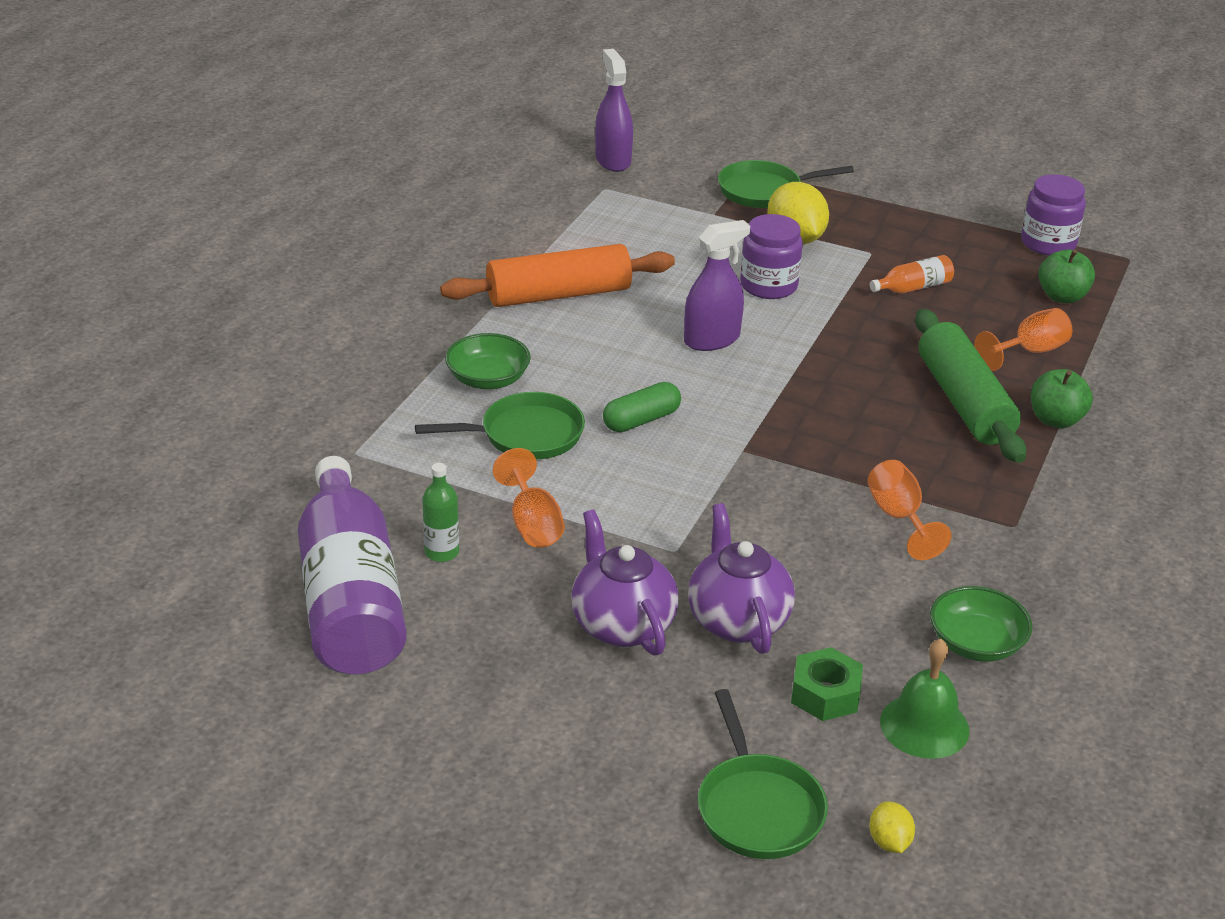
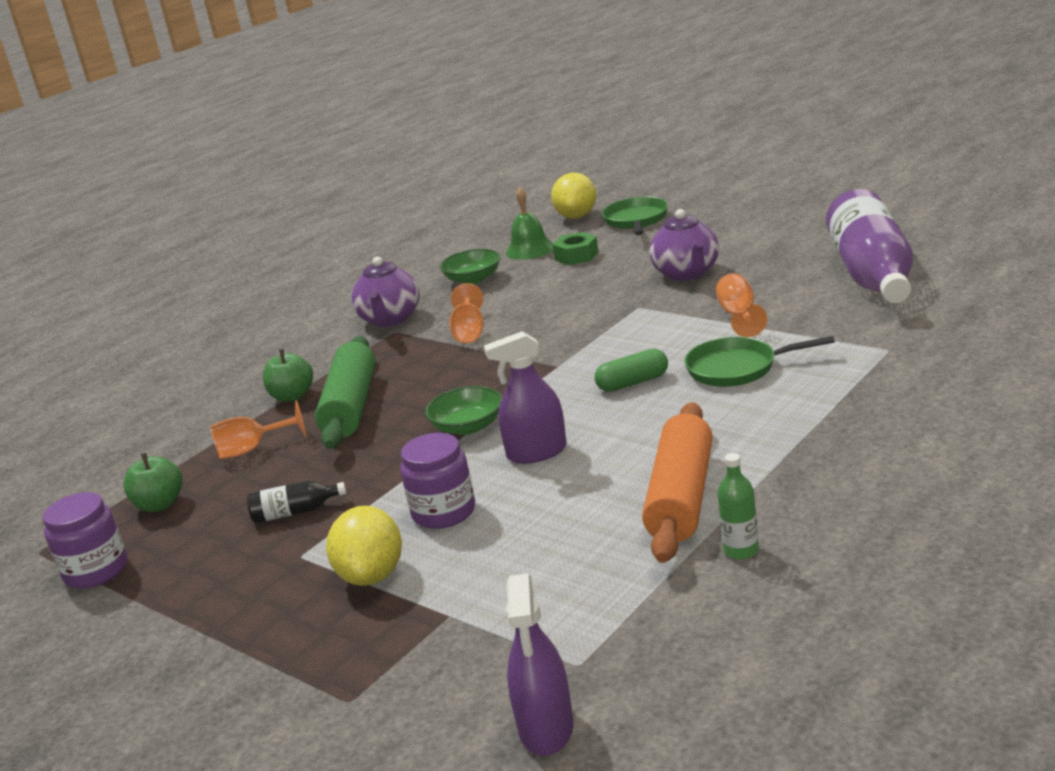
camera: 160 degrees left, 10 degrees down
(442, 552) = (808, 298): green bottle -> green bottle (741, 550)
(488, 379) = (768, 410): green bowl -> green bowl (468, 427)
(559, 294) = (681, 497): orange rolling pin -> orange rolling pin turned 75 degrees counterclockwise
(737, 620) = (612, 279): purple teapot -> purple teapot (390, 319)
(765, 191) = (356, 657): green pan -> none
(889, 842) = (576, 216): yellow lemon -> yellow lemon, size x2.02
(913, 288) = (294, 512): orange bottle -> black bottle

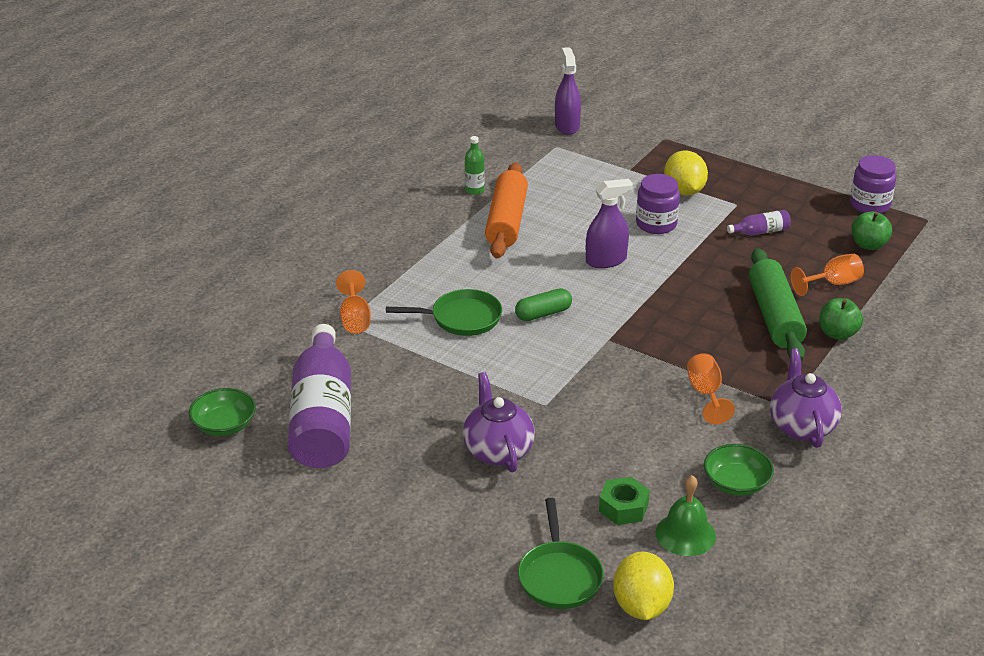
camera: 170 degrees right, 10 degrees up
(294, 512) = (760, 232): black bottle -> purple bottle
(468, 427) = (665, 286): green bowl -> green bowl (224, 425)
(739, 315) = (453, 379): orange goblet -> orange goblet (355, 319)

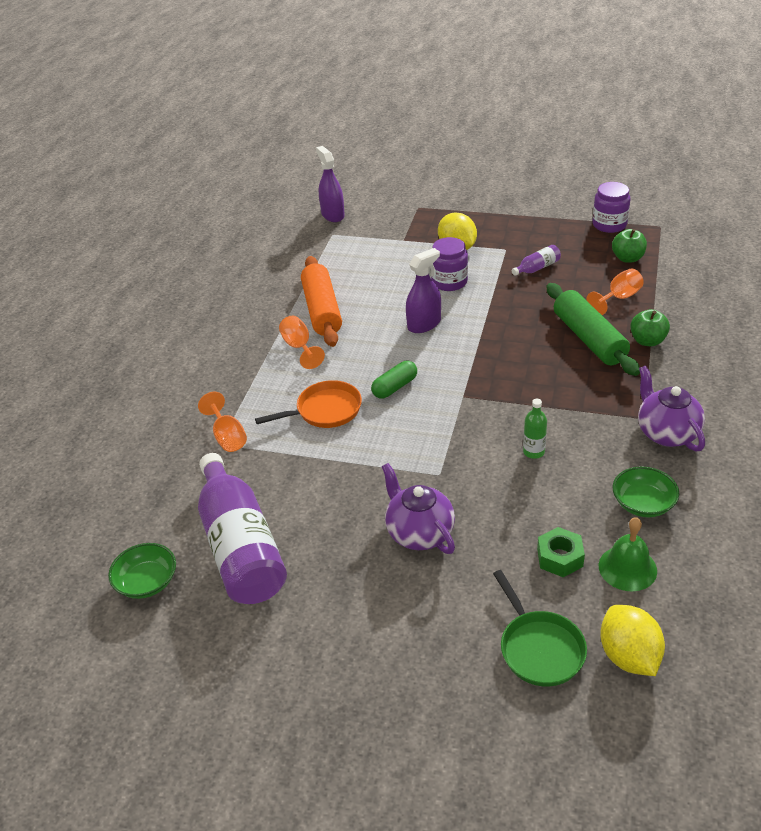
camera: 15 degrees left, 5 degrees up
(461, 318) = (324, 410): green pan -> orange pan
(474, 190) = (281, 289): green bottle -> green bottle (533, 452)
(706, 394) = (571, 425): orange goblet -> orange goblet (299, 347)

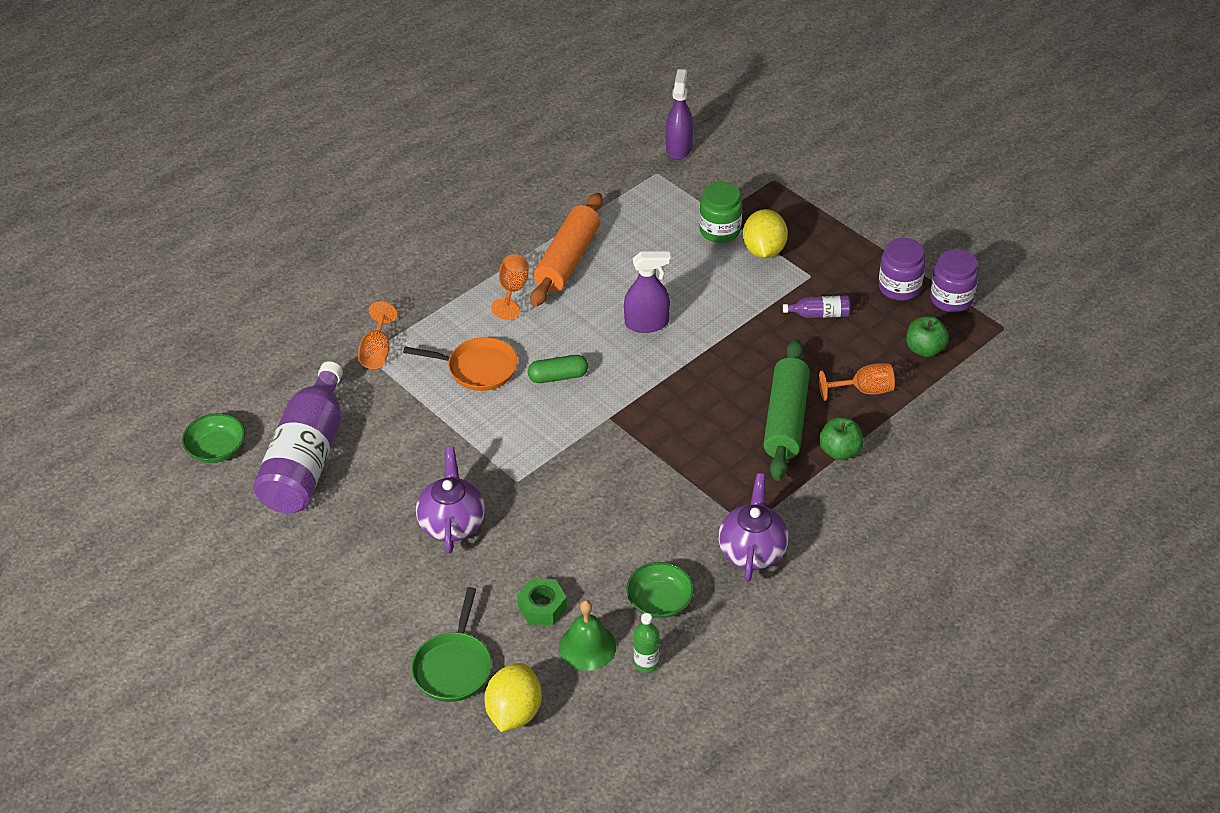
camera: 30 degrees right, 5 degrees up
(414, 249) = (720, 230): none -> green jar
(449, 282) = (716, 287): purple jar -> purple jar (899, 287)
(533, 452) = (616, 504): green bottle -> green bottle (646, 663)

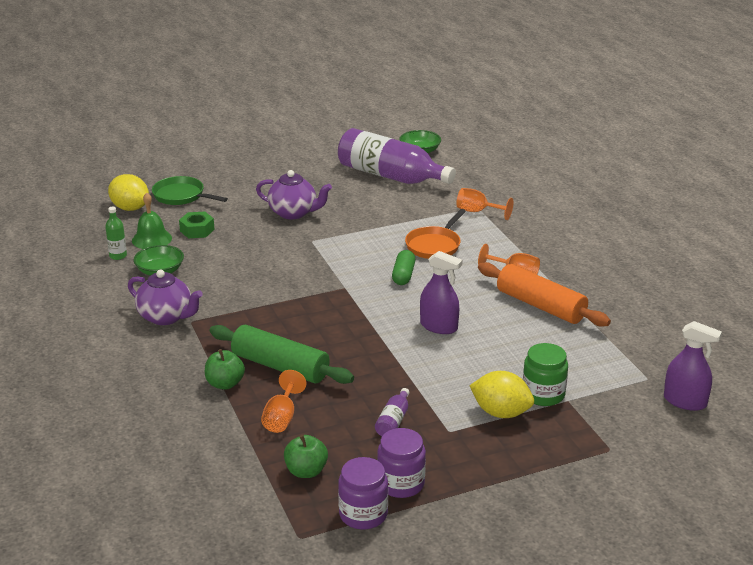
camera: 110 degrees right, 15 degrees down
(646, 323) = (438, 326): purple spray bottle -> purple spray bottle turned 75 degrees counterclockwise

